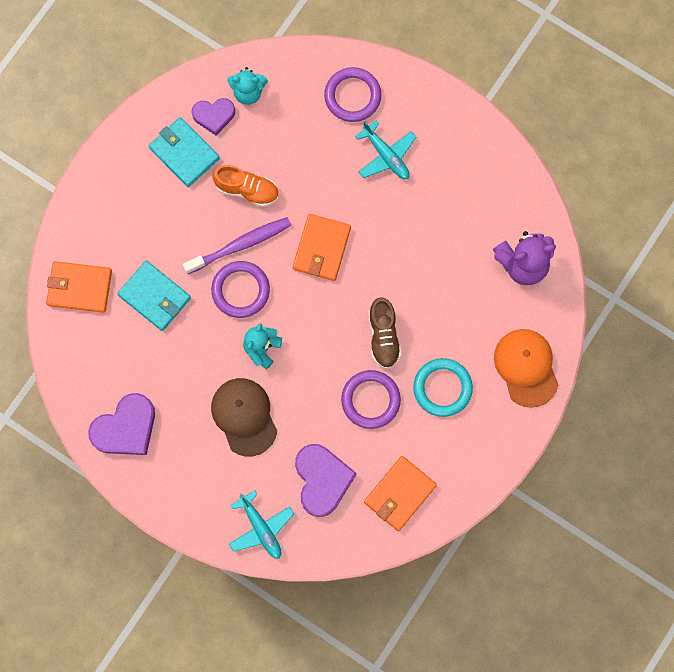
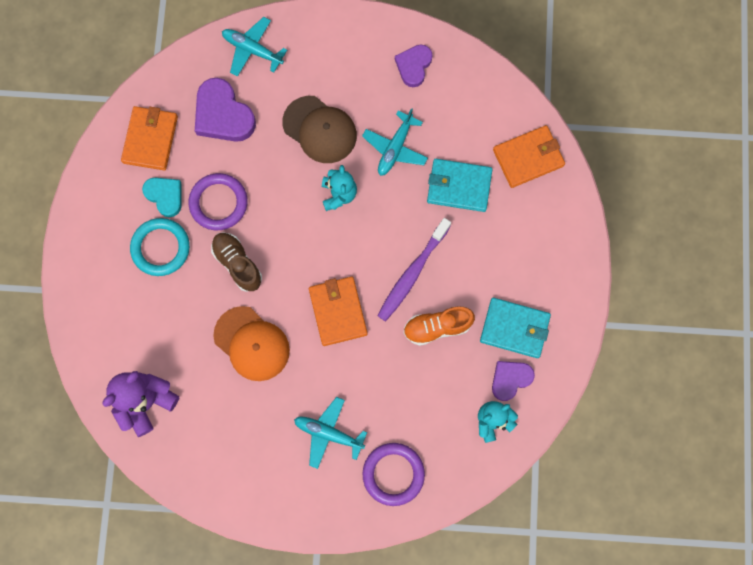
camera: 150 degrees right, 0 degrees up
(125, 428) = (413, 66): purple heart -> purple heart, size x0.63
(188, 362) = (395, 148): none -> turquoise plane
(240, 290) = (387, 234): purple ring -> none
(414, 433) = (165, 196): none -> turquoise heart
(526, 367) = (94, 307): orange cap -> orange cap (252, 344)

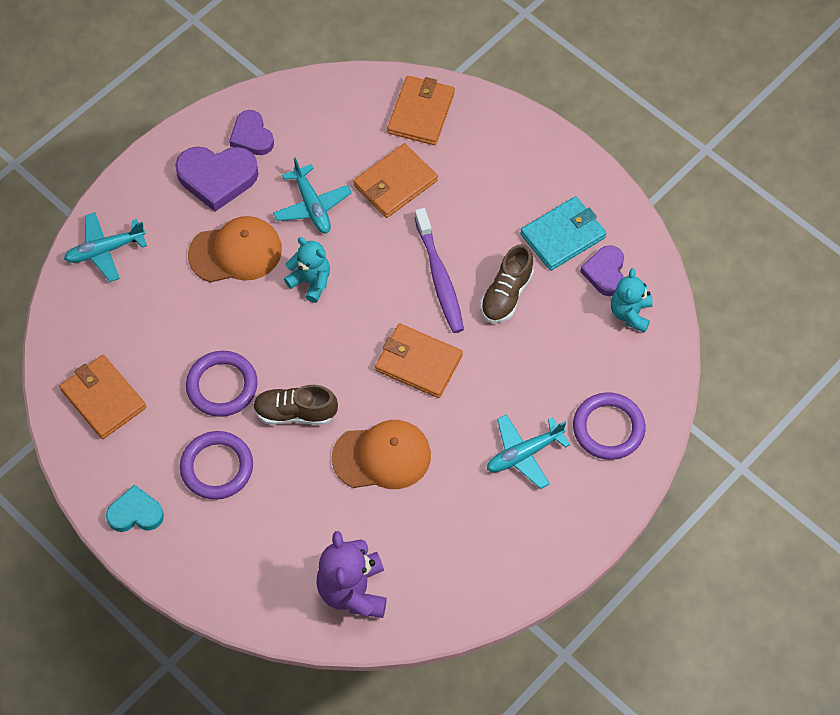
camera: 50 degrees left, 15 degrees down
(160, 248) = (217, 467): turquoise ring -> purple ring
(165, 196) = (170, 426): turquoise heart -> turquoise heart (135, 513)
(223, 115) = (142, 320): purple heart -> purple heart (217, 178)
(320, 130) = (235, 252): brown cap -> orange cap
(437, 327) = (506, 294): orange shoe -> brown shoe
(459, 186) = (395, 183): turquoise wallet -> orange wallet

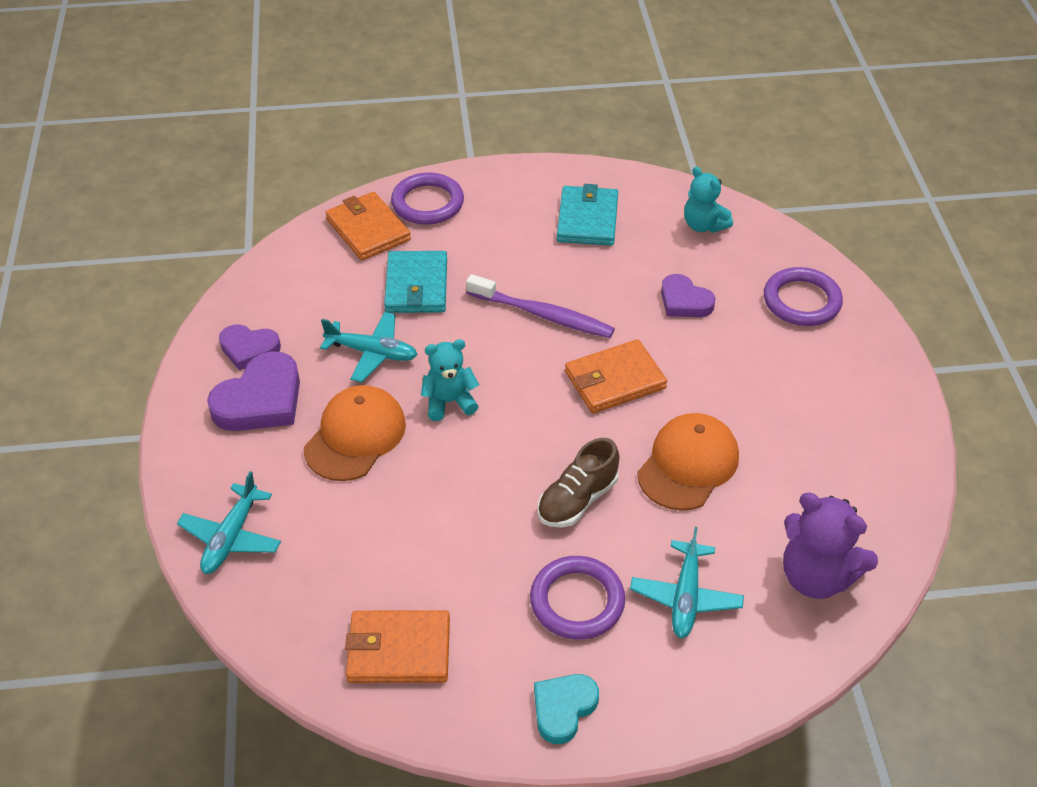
camera: 50 degrees left, 15 degrees down
(222, 386) = (489, 539): purple ring -> purple ring (427, 203)
(395, 183) = (416, 286): orange wallet -> turquoise wallet
(506, 294) = (606, 284): brown shoe -> none
(524, 454) = (777, 367): turquoise plane -> turquoise plane (685, 597)
(605, 272) = (649, 217): purple heart -> purple heart (684, 301)

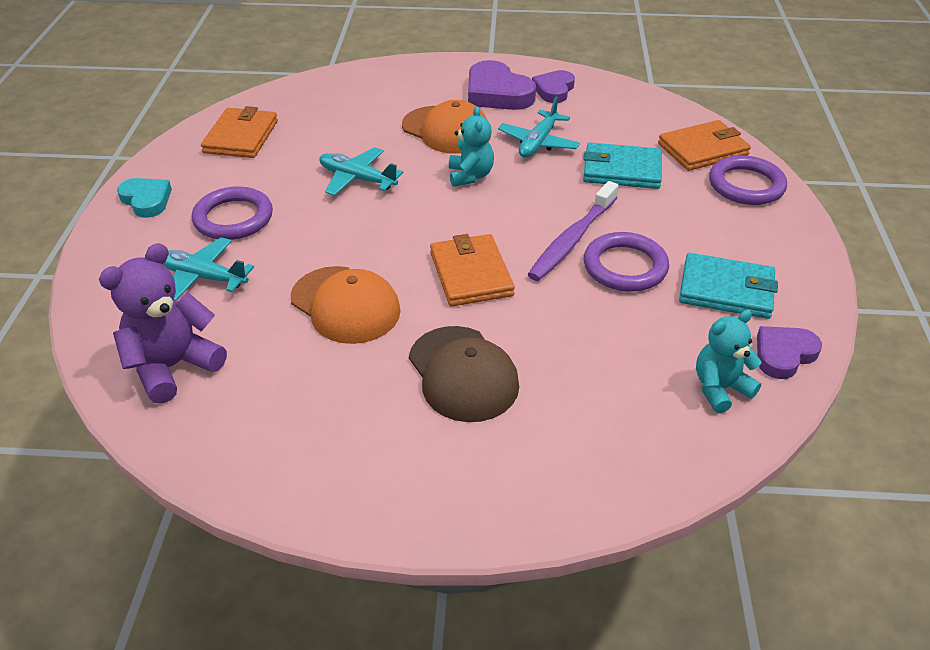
camera: 100 degrees right, 5 degrees down
(231, 537) = (371, 80): turquoise plane -> turquoise plane (357, 179)
(577, 500) = (334, 231): brown shoe -> none
(684, 301) = (580, 345): purple heart -> purple heart (784, 354)
(744, 368) = (463, 374): none -> brown cap
(801, 301) = (568, 454): purple ring -> purple ring (625, 267)

